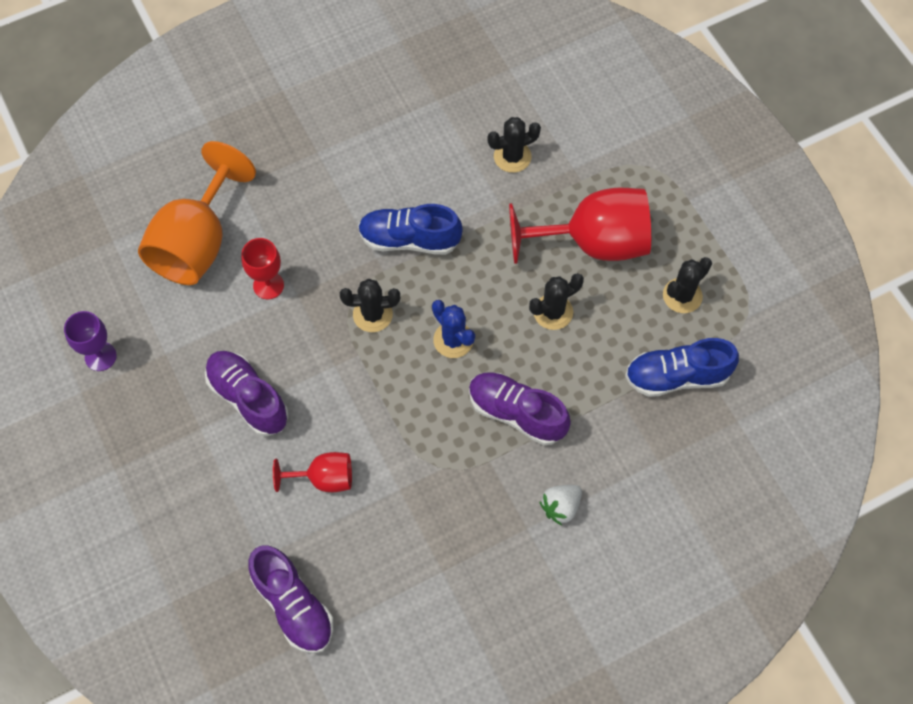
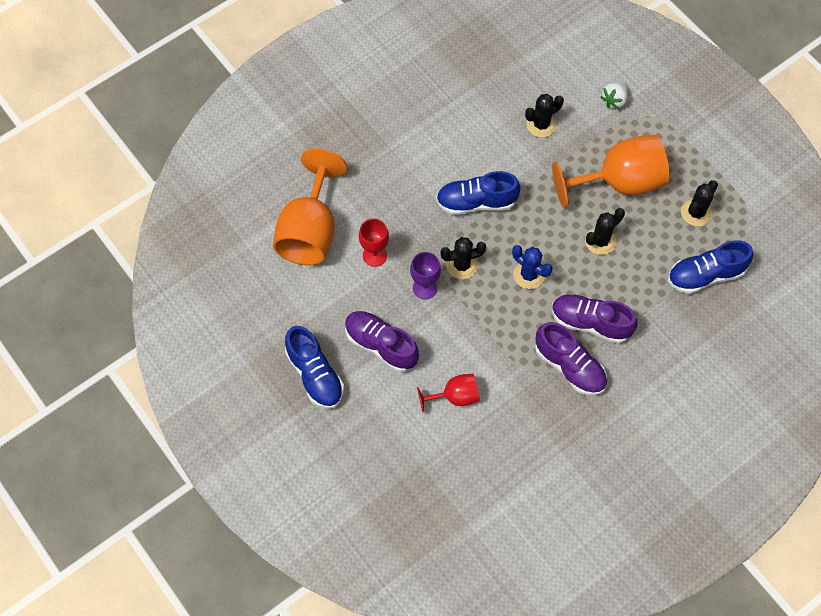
camera: 10 degrees left, 0 degrees up
(100, 356) = (256, 332): purple goblet -> purple goblet (425, 288)
(158, 422) = (315, 375): none -> blue shoe
(293, 605) = (455, 495): purple shoe -> purple shoe (569, 366)
(560, 507) = (640, 388): white strawberry -> white strawberry (614, 100)
(593, 242) = (619, 182): red goblet -> orange goblet

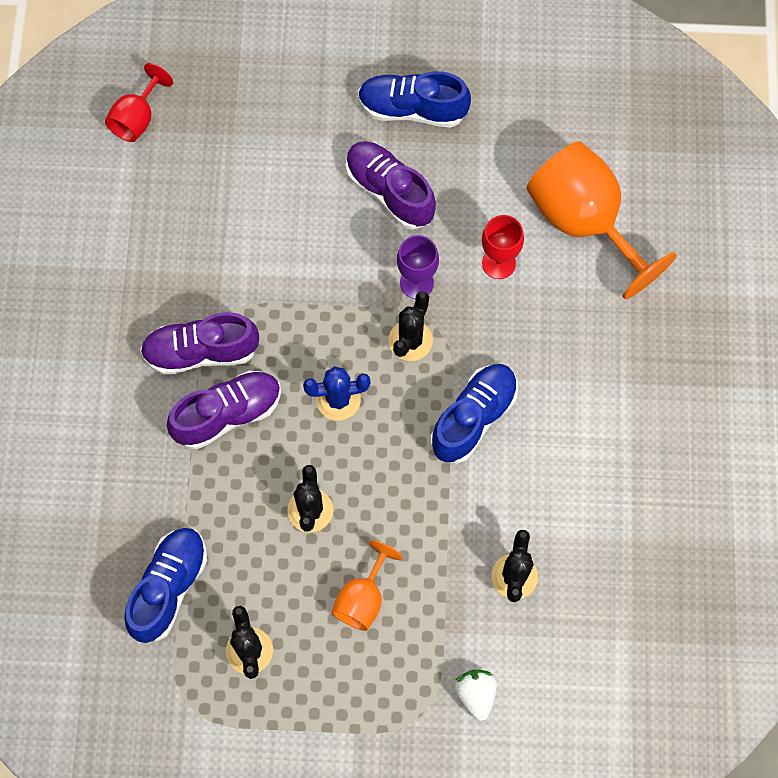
camera: 130 degrees right, 5 degrees up
(381, 345) = (389, 192): purple shoe -> purple shoe turned 120 degrees counterclockwise
(455, 396) = (272, 217): red goblet -> red goblet (137, 118)
(619, 182) = (363, 598): orange goblet -> orange goblet, size x0.51

